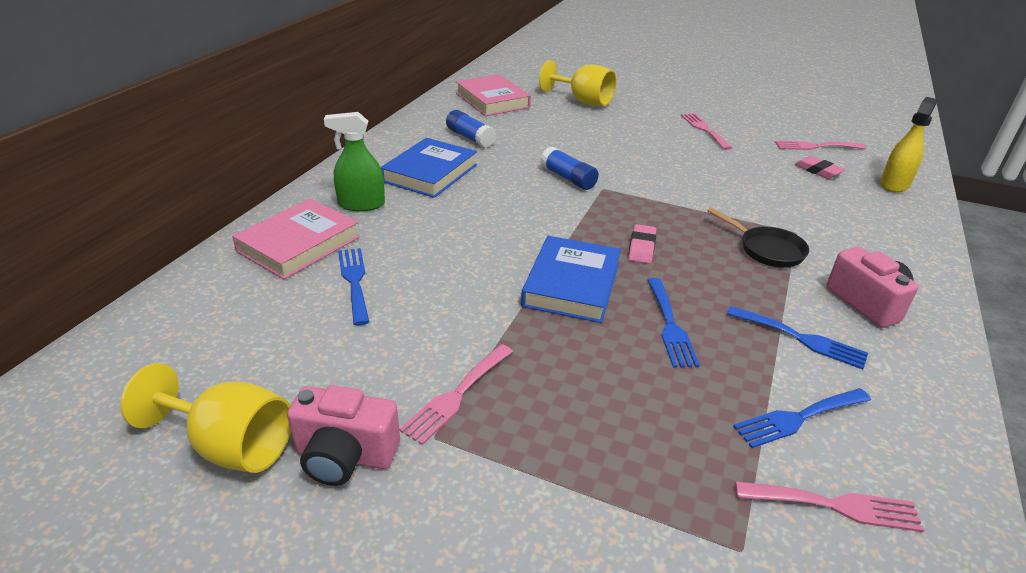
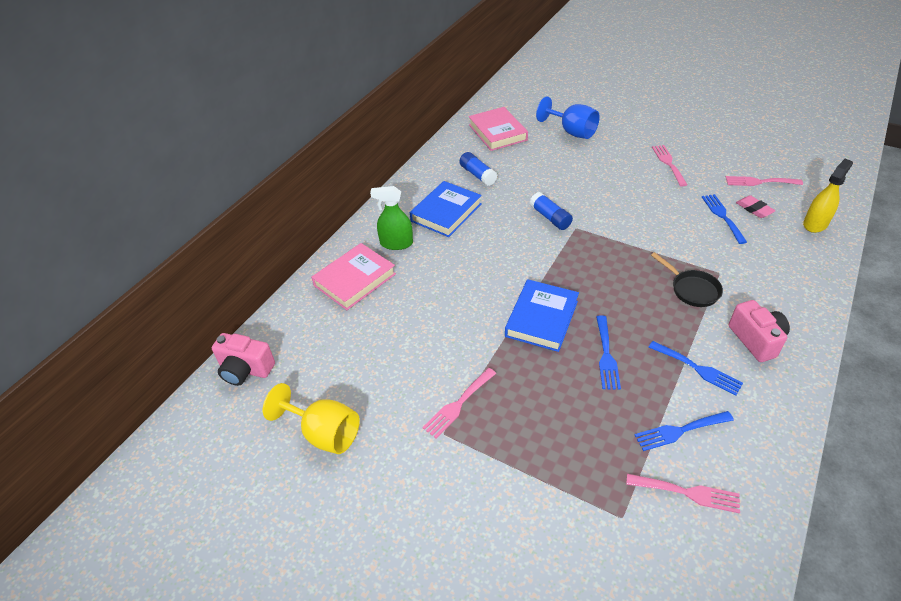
camera: 10 degrees right, 10 degrees up
(345, 456) = (390, 443): pink camera -> pink camera (245, 370)
(354, 281) = (393, 312): blue fork -> blue fork (722, 216)
(583, 101) = (572, 132): yellow goblet -> blue goblet
(642, 247) = (597, 286): pink eraser -> none

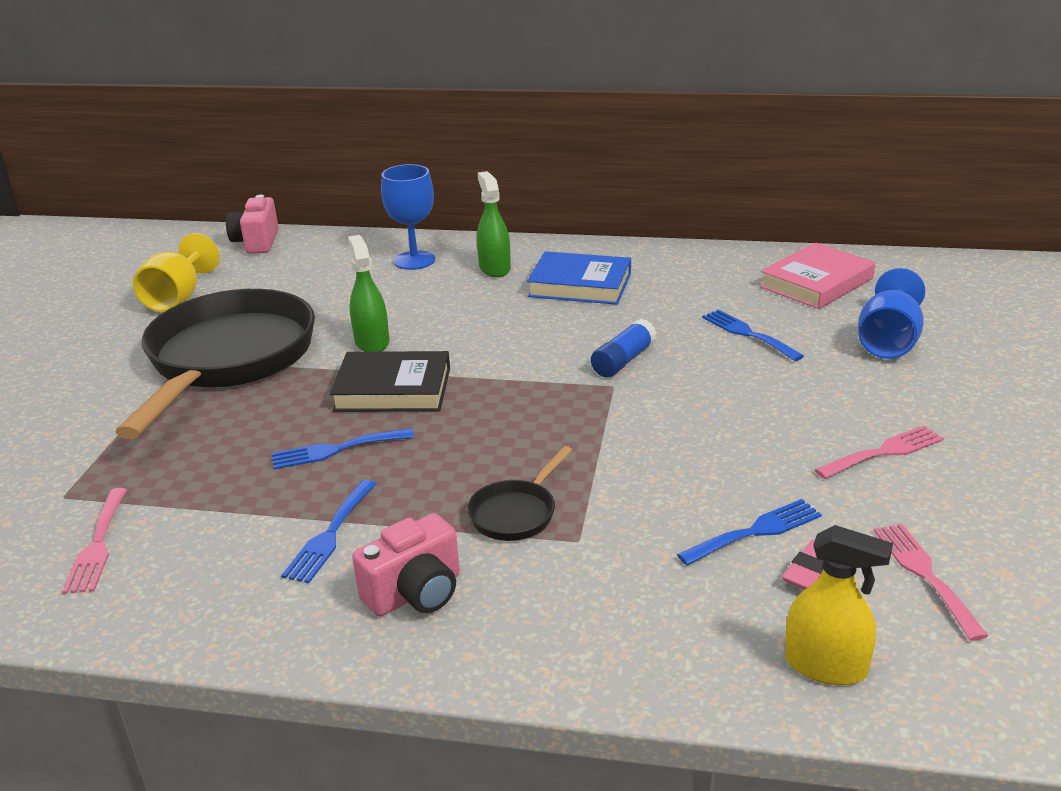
camera: 70 degrees right, 15 degrees down
(355, 280) = (414, 260): pink book -> blue goblet
(458, 405) = (227, 360): pink fork -> black pan
(471, 320) = (372, 342): none -> green spray bottle
(477, 175) = (687, 289): blue glue stick -> none
(541, 318) = (393, 389): blue book -> black book
(679, 431) = (204, 528): blue fork -> blue fork (747, 334)

